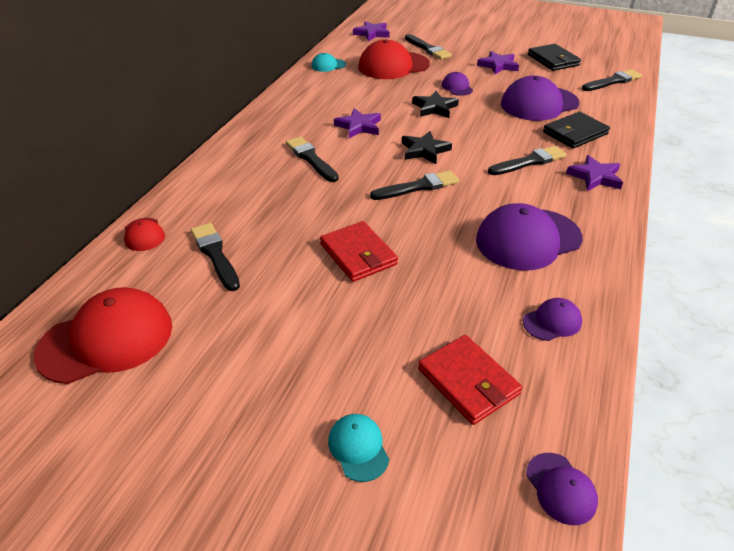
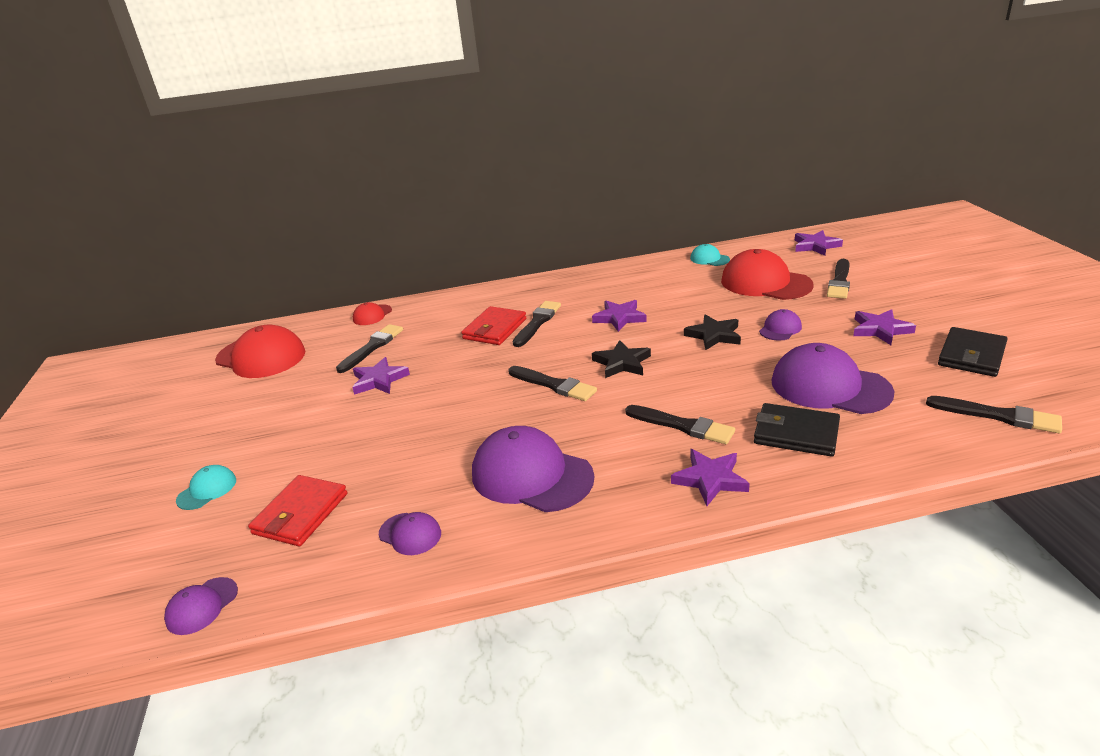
camera: 60 degrees right, 10 degrees down
(288, 269) = (379, 380): none -> purple star
(358, 254) = (423, 399): red wallet -> red wallet (494, 329)

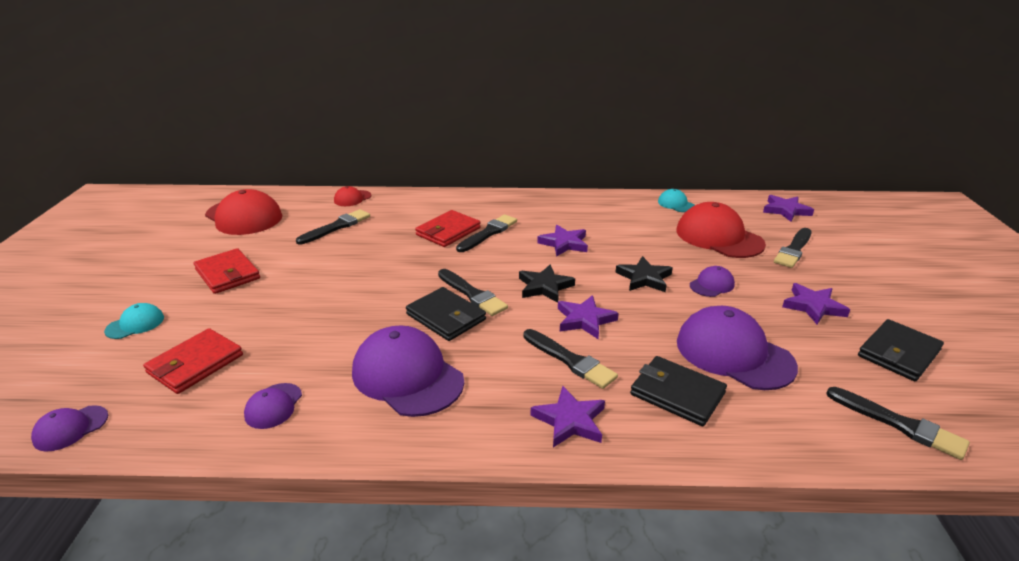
camera: 10 degrees right, 0 degrees up
(280, 418) = (227, 274): none -> red wallet
(379, 380) = (326, 257): purple star -> purple star (584, 320)
(410, 534) = (273, 406): purple cap -> purple cap turned 60 degrees clockwise
(539, 412) = (446, 317): none -> black wallet

